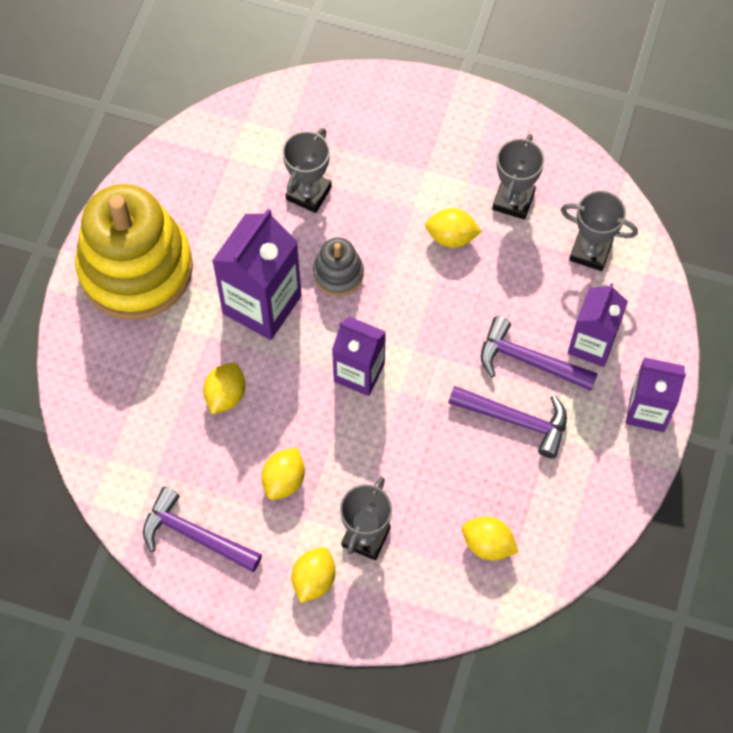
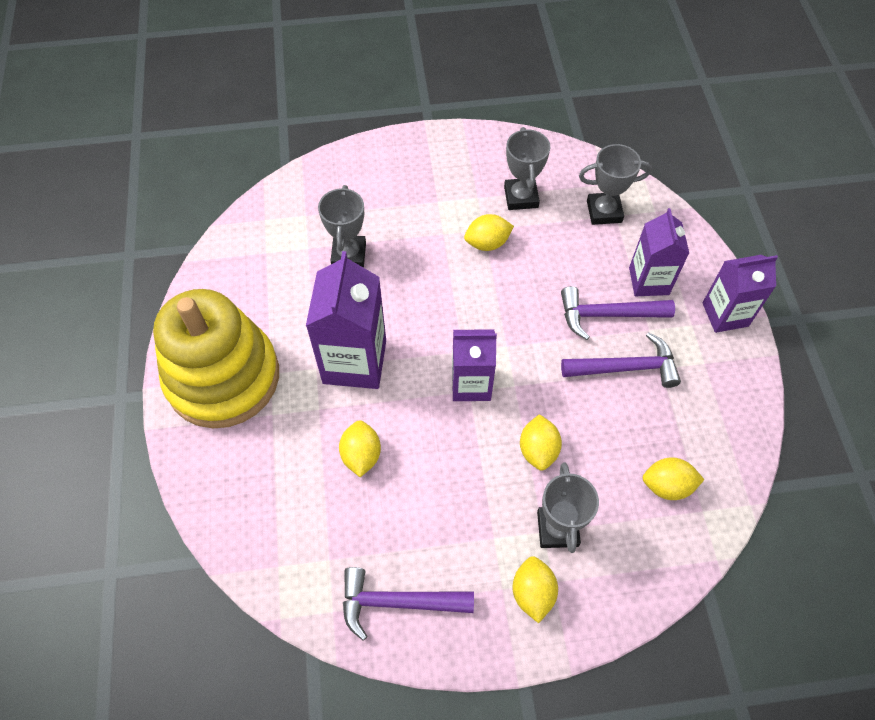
camera: 25 degrees left, 5 degrees down
(284, 480) = (455, 510): yellow lemon -> yellow lemon (538, 450)
(338, 273) = (408, 309): grey stacking toy -> none

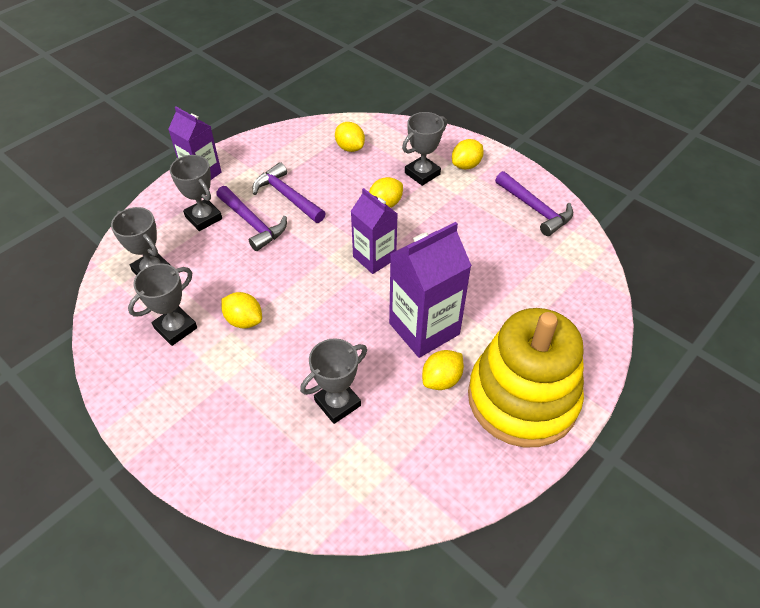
camera: 130 degrees left, 10 degrees down
(361, 455) = (481, 278): yellow lemon -> yellow lemon (441, 379)
(649, 281) = (203, 218): purple carton -> grey trophy

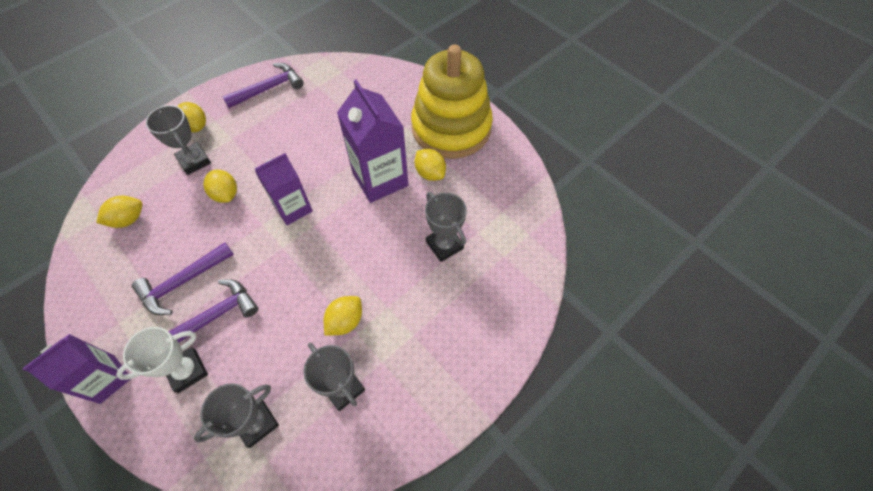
camera: 85 degrees left, 10 degrees up
(203, 218) = (187, 371): grey trophy -> white trophy

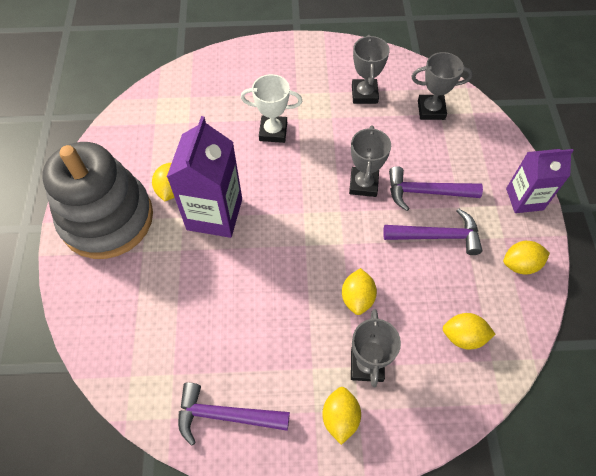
camera: 140 degrees left, 0 degrees up
(187, 371) = (463, 167): white trophy -> white trophy (273, 131)
(293, 208) = (307, 239): purple carton -> none
(345, 321) = (333, 128): yellow lemon -> yellow lemon (520, 264)
(444, 245) = (220, 129): grey trophy -> grey trophy (363, 184)
(451, 128) = (107, 218): yellow stacking toy -> grey stacking toy

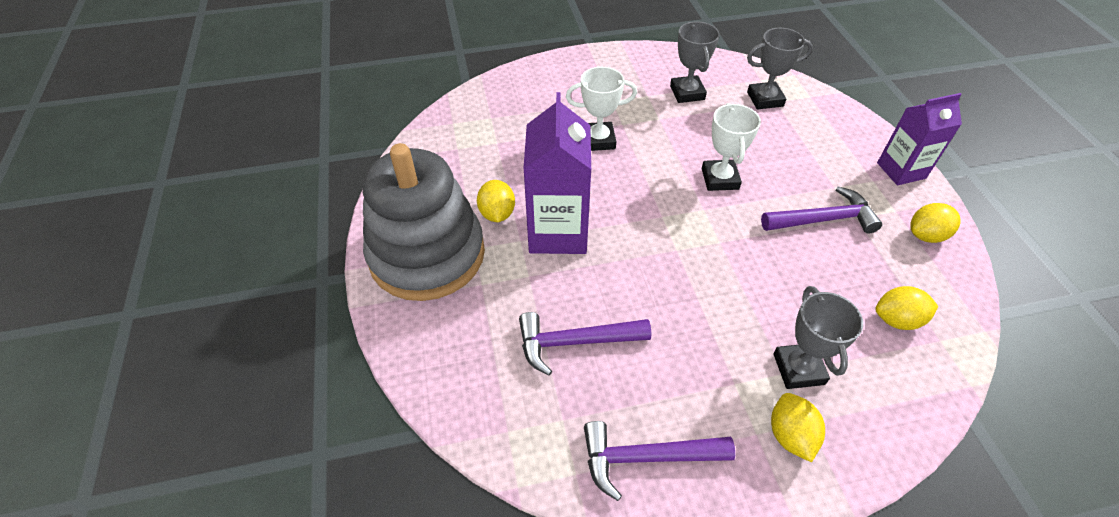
camera: 10 degrees left, 10 degrees down
(357, 298) = (758, 297): yellow lemon -> none
(363, 184) = (719, 179): grey trophy -> white trophy
(426, 192) = (792, 178): purple hammer -> purple hammer (575, 342)

